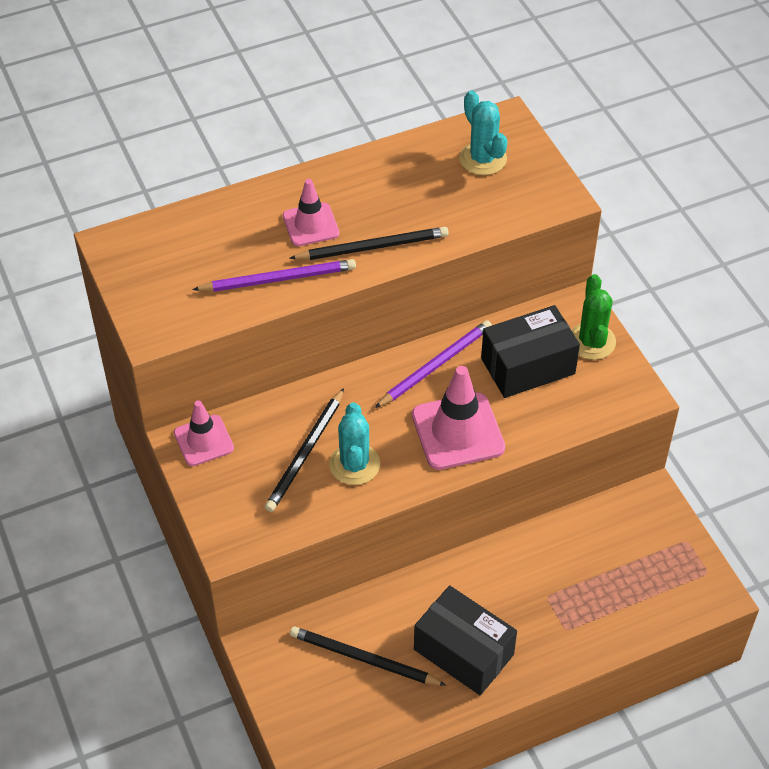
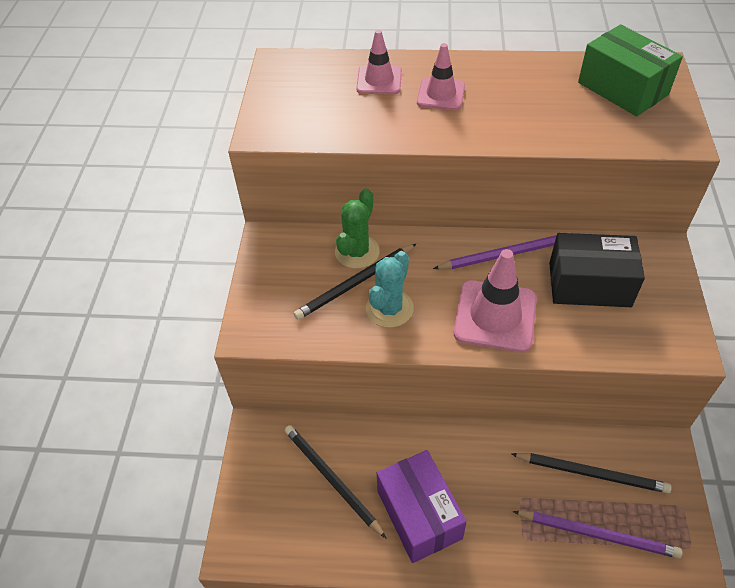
camera: 30 degrees right, 0 degrees up
(203, 441) = (282, 243): pink traffic cone -> pink traffic cone (379, 80)
(278, 279) = (387, 125): purple pencil -> purple pencil (598, 534)
(373, 247) = (483, 126): black pencil -> black pencil (592, 473)
(463, 652) = (419, 514): black box -> purple box
(482, 159) = (622, 88): turquoise cactus -> green box
(591, 341) = (661, 285): green cactus -> green cactus (357, 252)

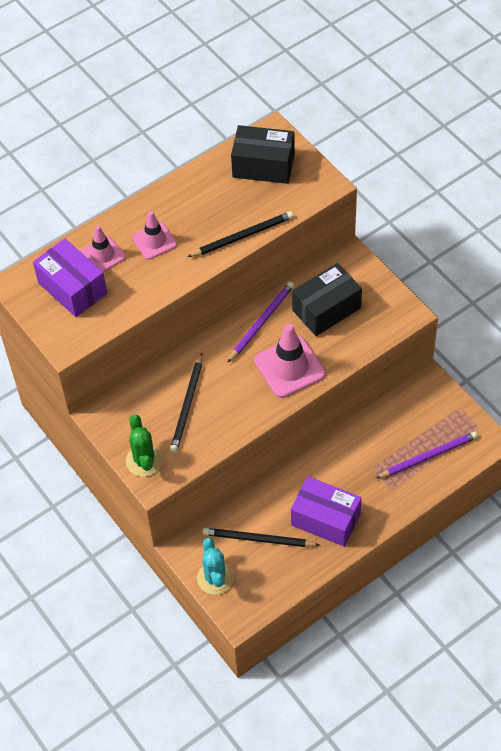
camera: 40 degrees left, 5 degrees up
(322, 91) = (72, 288): none -> purple box
(357, 252) = (167, 384): green cactus -> green cactus (144, 460)
(389, 308) = (224, 406): turquoise cactus -> turquoise cactus (215, 578)
(592, 473) = (400, 425): black pencil -> black pencil (243, 236)
(622, 88) = (263, 165): green box -> black box

